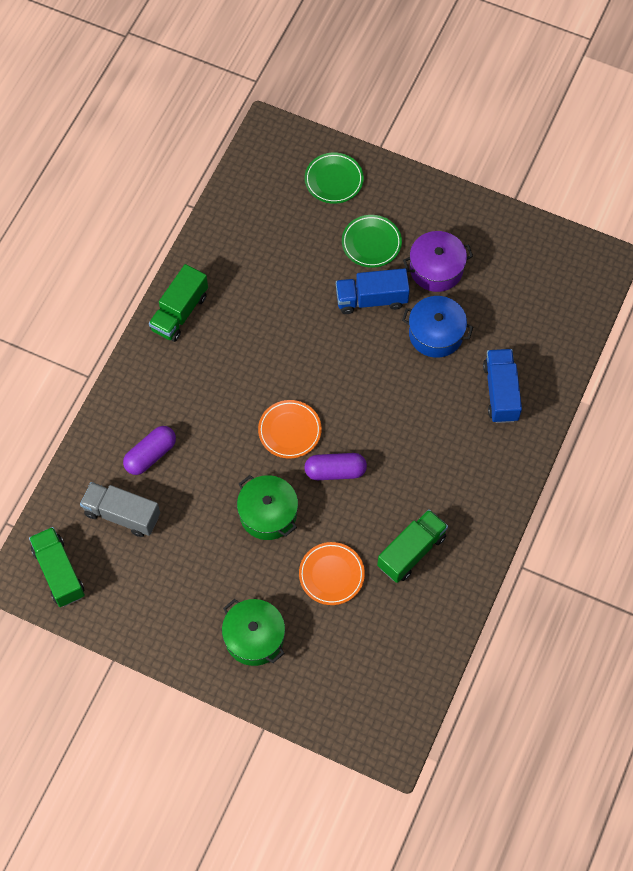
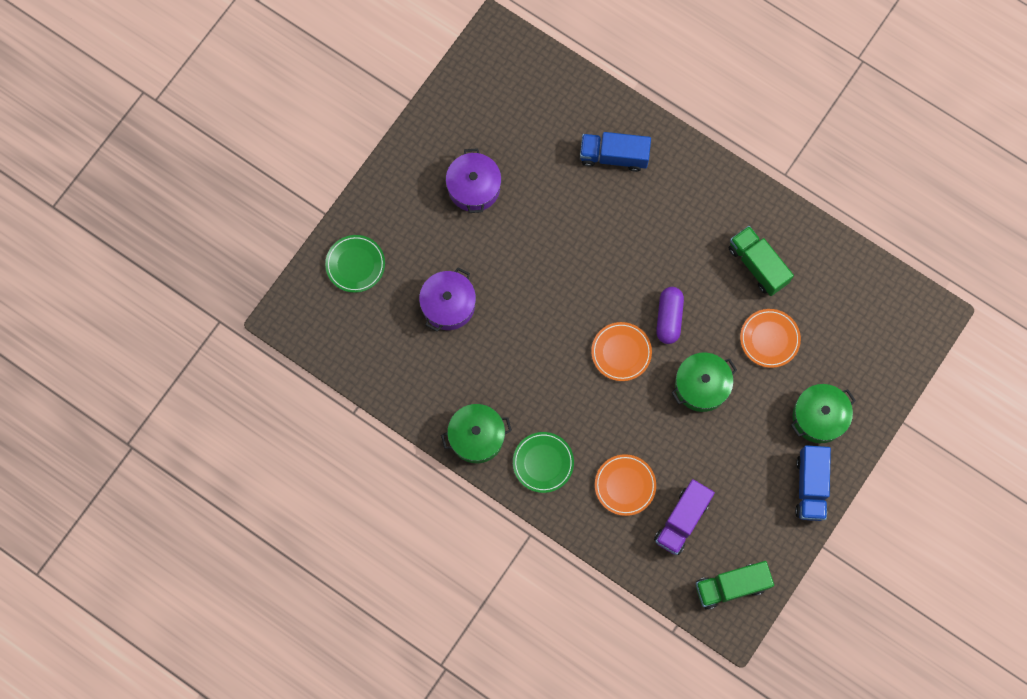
camera: 80 degrees left, 10 degrees up
(122, 514) = (682, 520): grey truck -> purple truck
(150, 455) = (625, 485): purple capsule -> orange plate
(179, 312) = (476, 437): green truck -> green pot
(309, 266) = (448, 304): none -> purple pot
(371, 243) = (434, 242): green plate -> green plate (543, 463)
(371, 299) = (495, 253): blue truck -> blue truck (810, 486)
(436, 334) = (543, 201): blue pot -> none

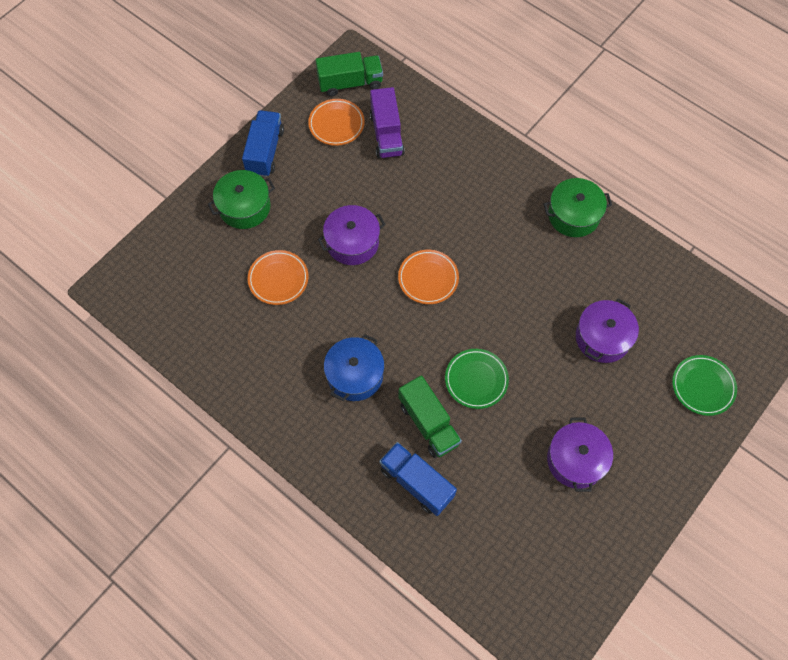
camera: 175 degrees left, 10 degrees down
(543, 463) = (511, 189): green plate -> green plate (476, 380)
(613, 156) = (416, 483): blue truck -> blue truck turned 150 degrees counterclockwise
(625, 485) = (435, 165): orange plate -> orange plate (336, 124)
(669, 318) = (376, 307): purple capsule -> none
(680, 248) = (355, 375): none -> blue pot
(682, 520) = (386, 134): purple truck -> purple truck turned 135 degrees clockwise
(701, 385) = (352, 242): green pot -> purple pot
(757, 265) = (277, 351): green truck -> green truck (428, 423)

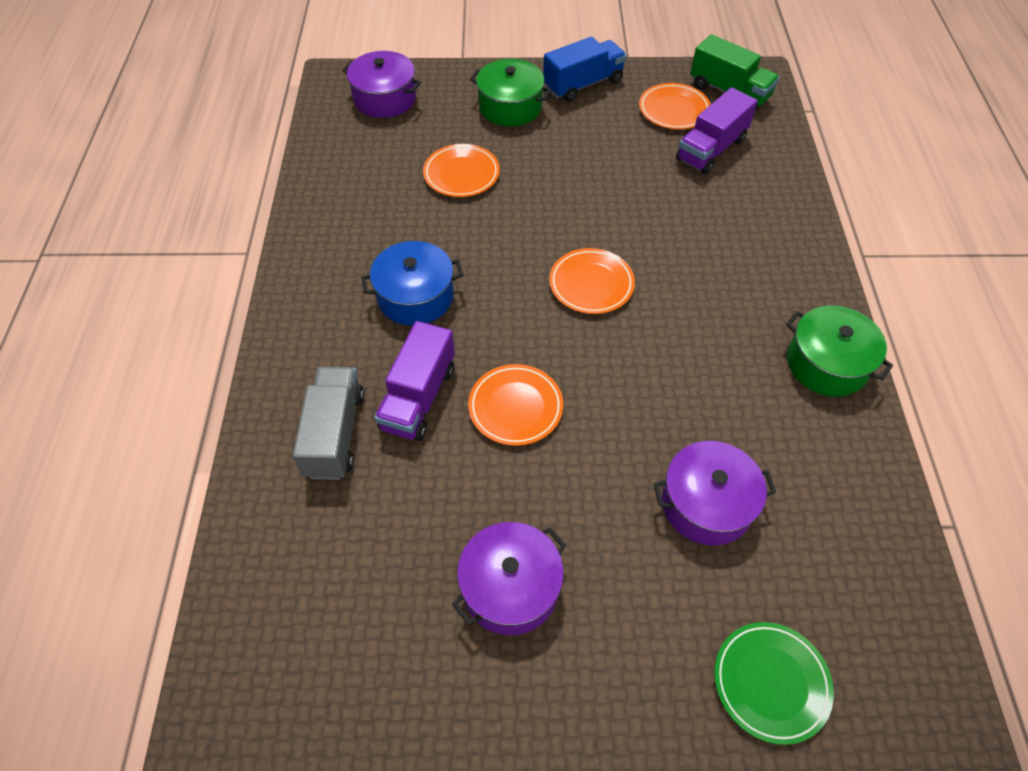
camera: 50 degrees right, 10 degrees down
(352, 242) = (562, 200): purple pot -> purple pot (385, 98)
(416, 483) = (335, 434): blue truck -> grey truck
(428, 423) = (418, 397): green truck -> purple truck
(476, 380) = (515, 407): green plate -> orange plate

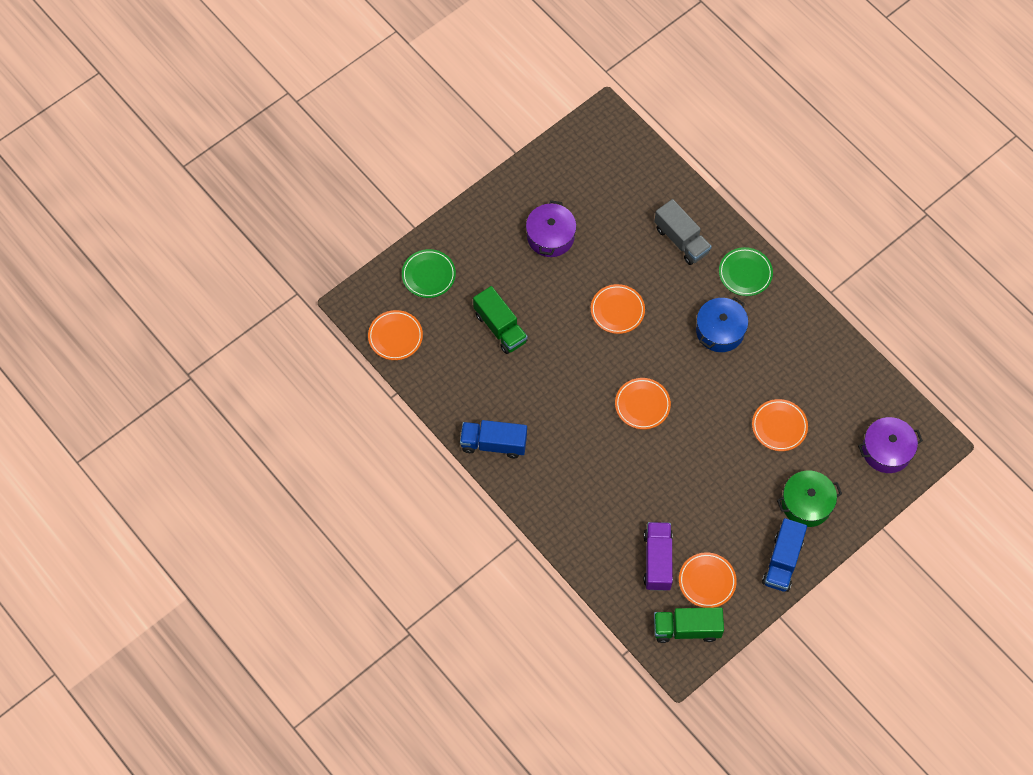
camera: 140 degrees right, 10 degrees up
(310, 335) = (745, 273): none -> green plate
(418, 397) = (664, 282): purple truck -> none
(706, 504) = (500, 328): purple pot -> green truck
(827, 364) = (493, 444): green pot -> blue truck
(897, 615) = (395, 336): none -> orange plate

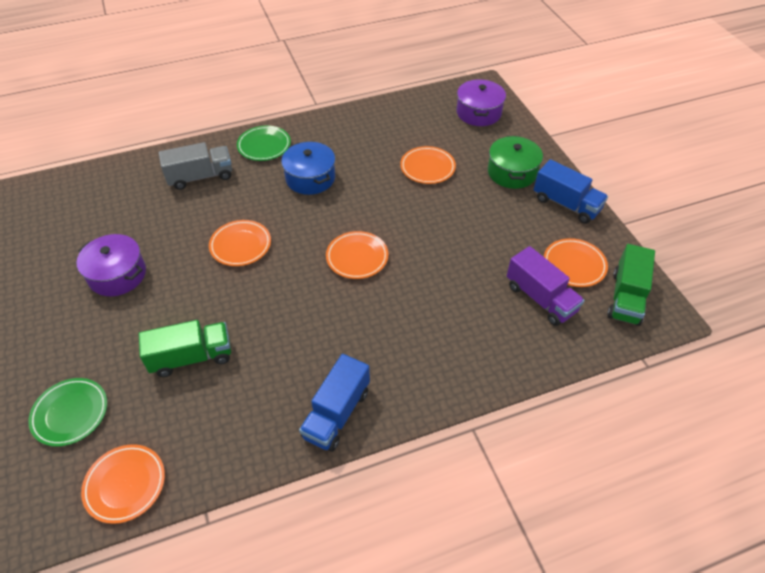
camera: 70 degrees left, 15 degrees down
(657, 561) = (540, 298): purple truck -> purple truck turned 150 degrees counterclockwise

